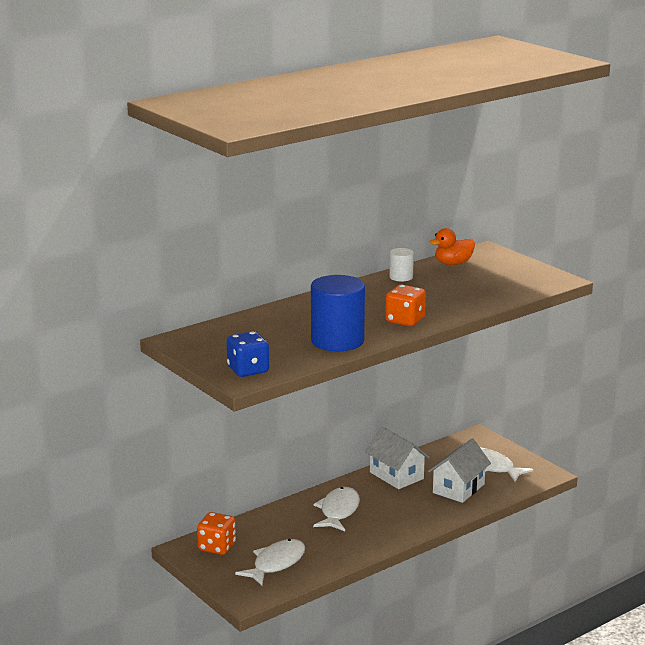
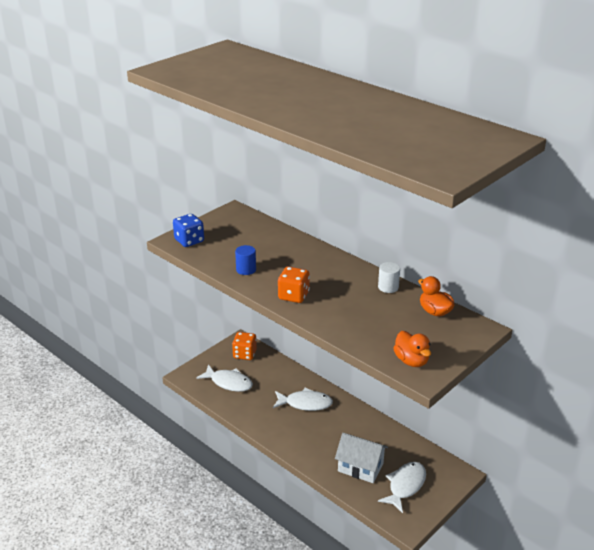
camera: 80 degrees right, 10 degrees up
(337, 341) = (246, 269): blue cylinder -> blue cylinder, size x0.49
(396, 475) = (369, 429): white house -> none
(535, 281) = (411, 361): none -> orange duck

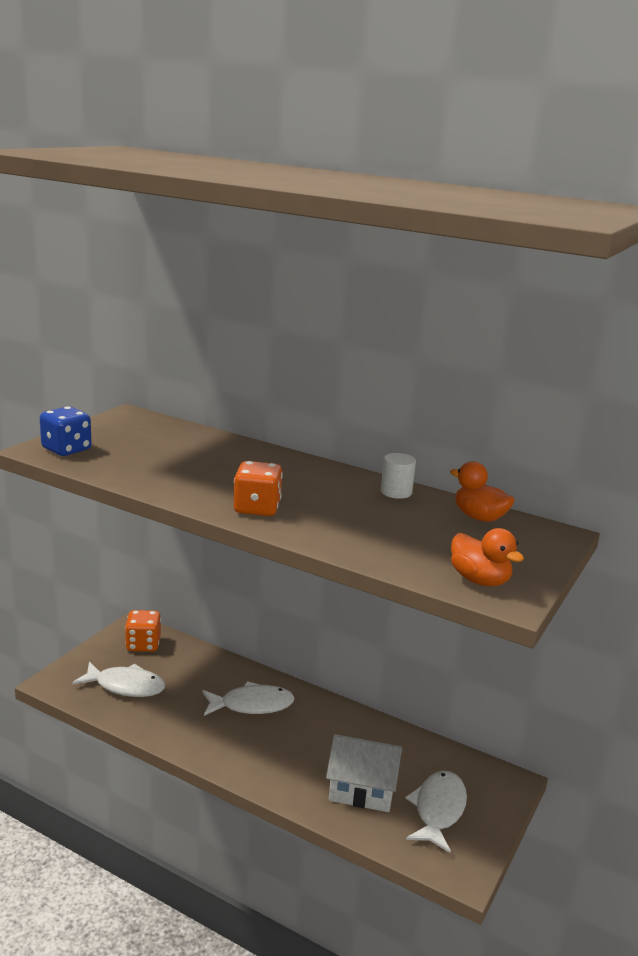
camera: 15 degrees left, 10 degrees down
(246, 269) = (169, 480): blue cylinder -> none

